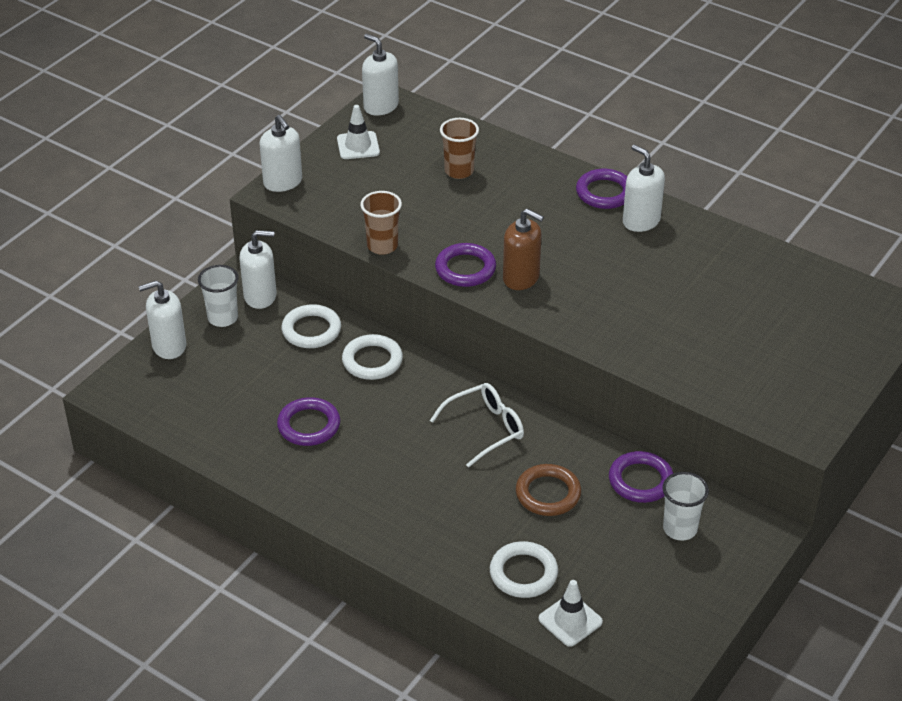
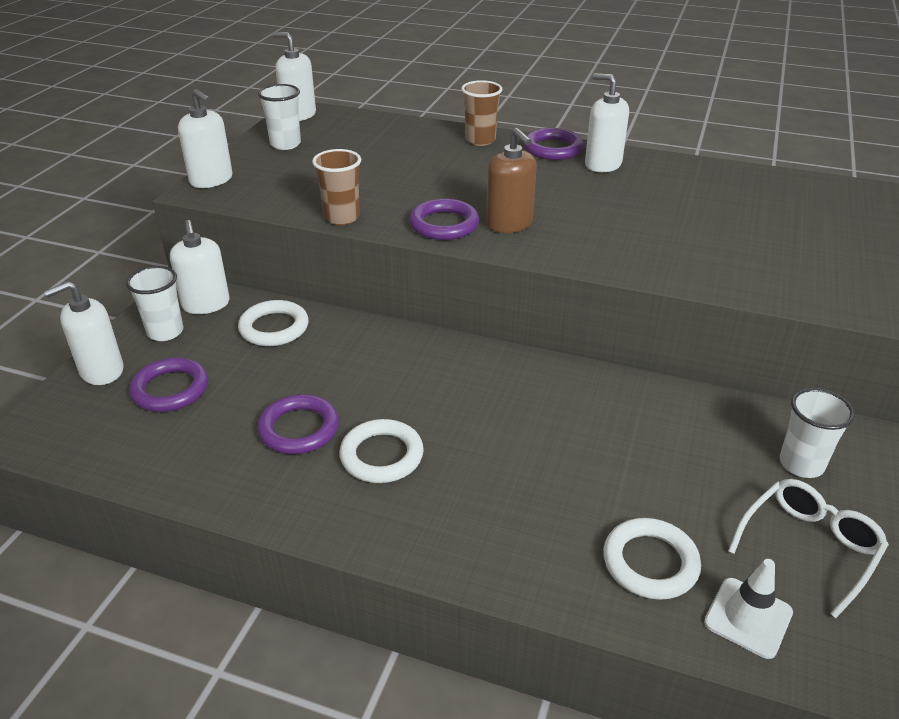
camera: 15 degrees left, 5 degrees down
(260, 296) = (206, 304): white soap dispenser -> white soap dispenser turned 90 degrees clockwise
(358, 146) = (285, 144): white traffic cone -> white cup
(372, 361) = (354, 346): white ring -> white ring (381, 455)
(459, 171) = (398, 150): brown cup -> brown cup (480, 140)
(485, 429) = (514, 395): white glasses -> white glasses (808, 548)
(521, 278) = (509, 224): brown soap dispenser -> brown soap dispenser turned 45 degrees clockwise
(548, 493) = (625, 453): brown ring -> none
(640, 480) = (721, 418): purple ring -> purple ring (170, 389)

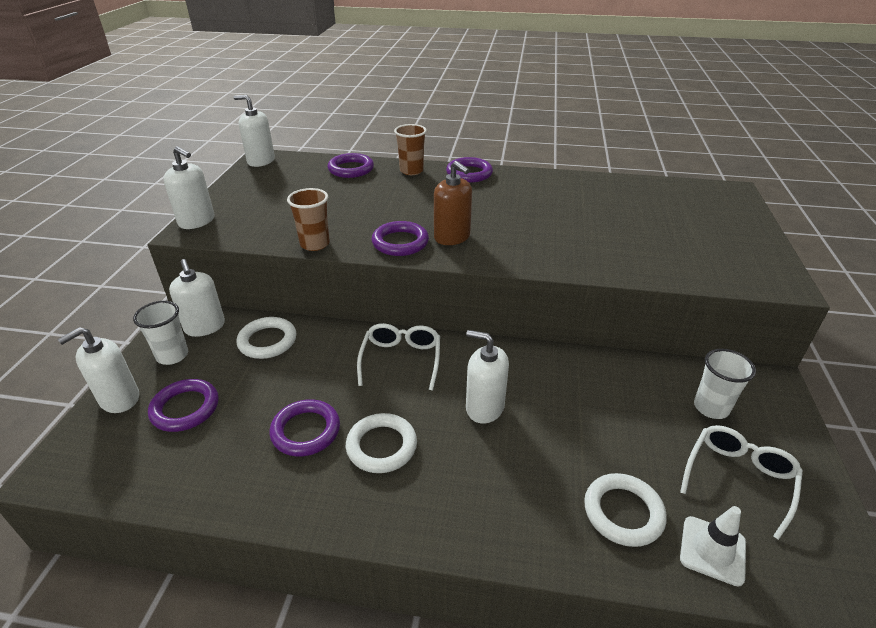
camera: 10 degrees left, 0 degrees up
(285, 144) = (254, 186): white cup -> none
(405, 132) = (351, 169): none -> purple ring
(425, 366) = (401, 360): none -> white glasses
(602, 164) = (510, 183): white soap dispenser -> white soap dispenser (484, 407)

